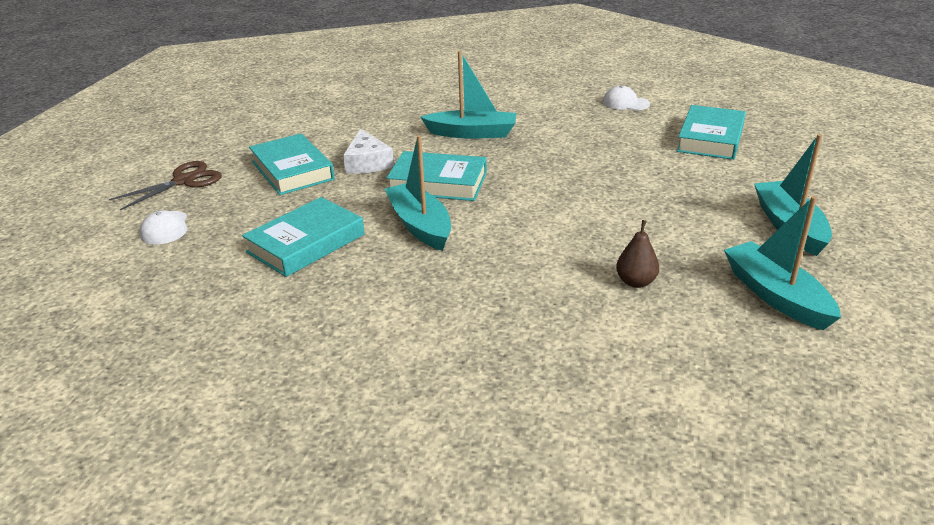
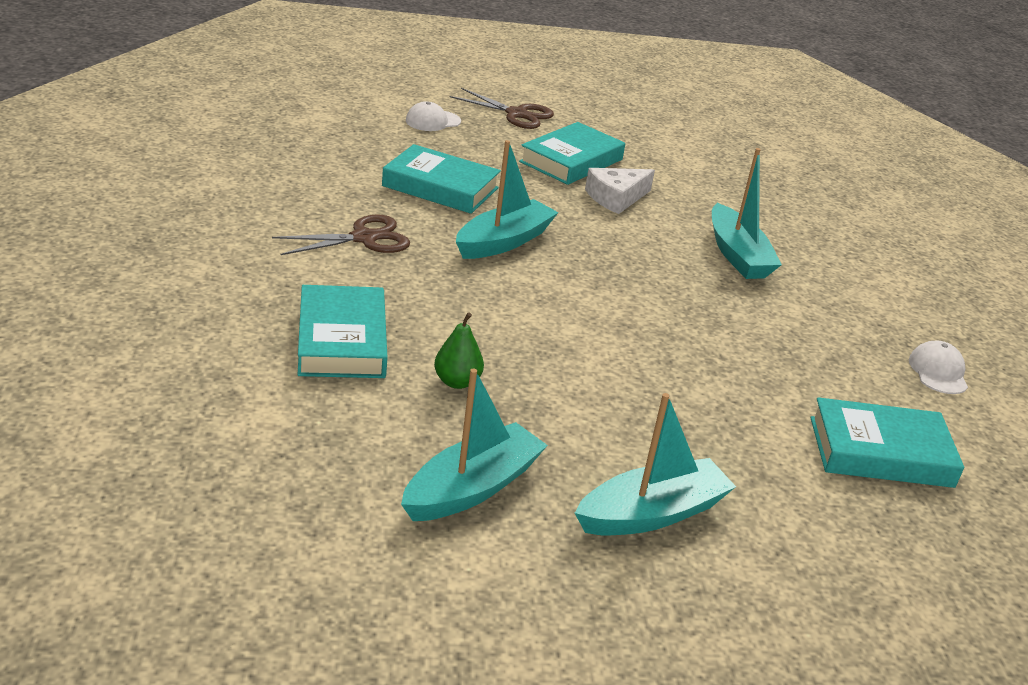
camera: 65 degrees right, 0 degrees up
(387, 301) = (364, 238): none -> brown scissors
(438, 183) = (599, 243): turquoise book -> turquoise book (342, 340)
(636, 282) = (457, 382): brown pear -> green pear

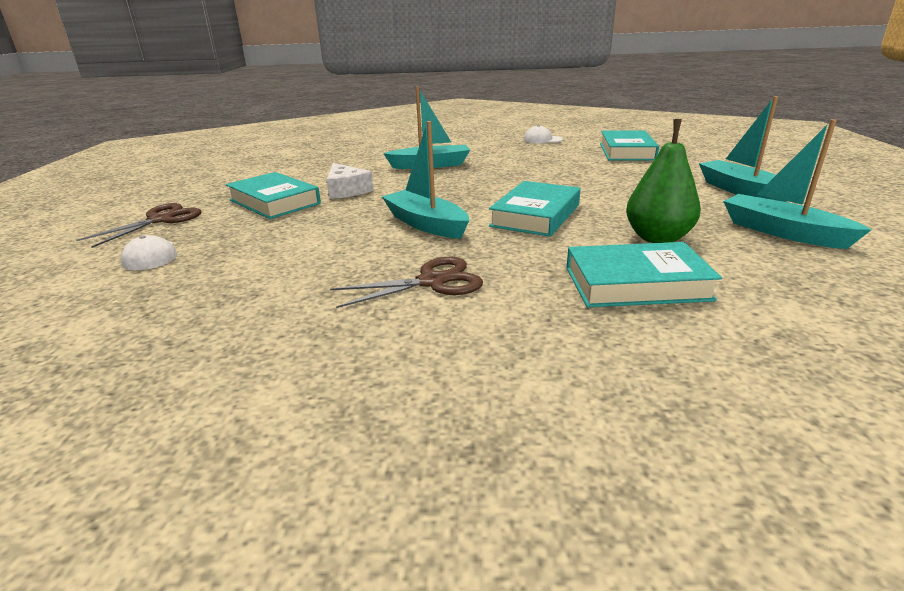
camera: 80 degrees left, 5 degrees down
(364, 238) = (432, 282): brown scissors -> brown scissors turned 90 degrees clockwise
(440, 187) = (317, 249): turquoise book -> turquoise book (536, 215)
(457, 382) = (657, 238): green pear -> green pear, size x1.69

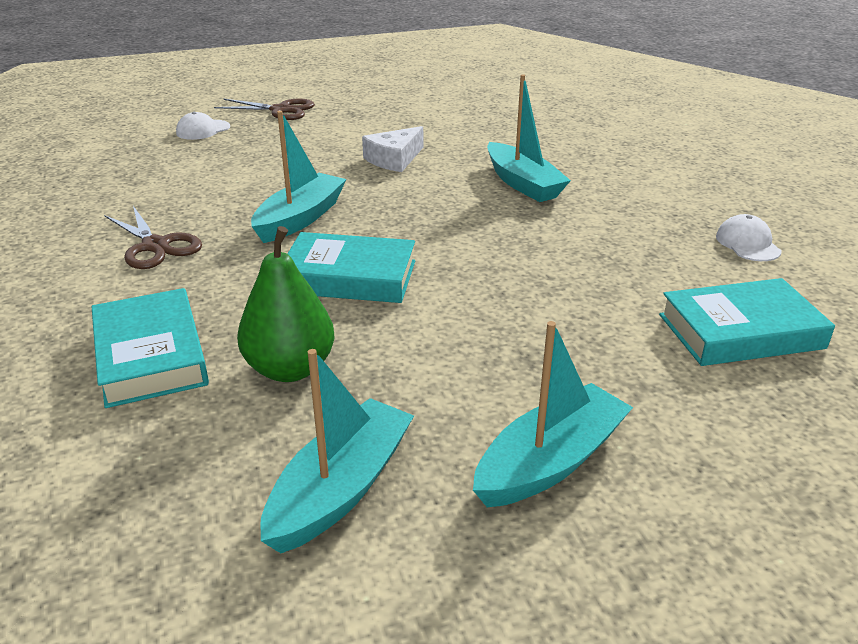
camera: 70 degrees right, 5 degrees up
(274, 202) = (343, 137): turquoise book -> none

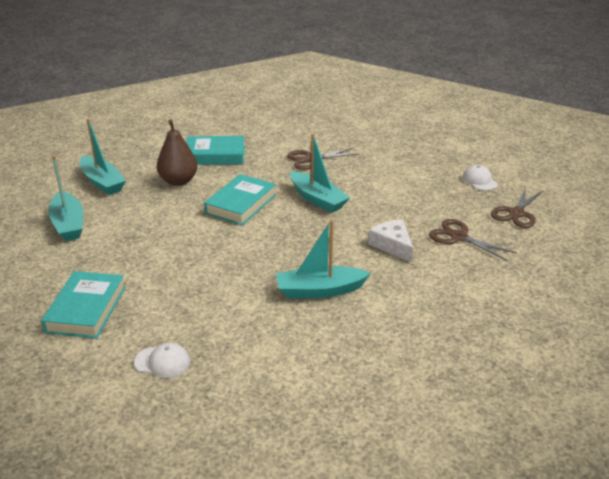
camera: 110 degrees right, 0 degrees up
(290, 369) = (178, 181): green pear -> brown pear
(352, 131) = (458, 237): none -> brown scissors

